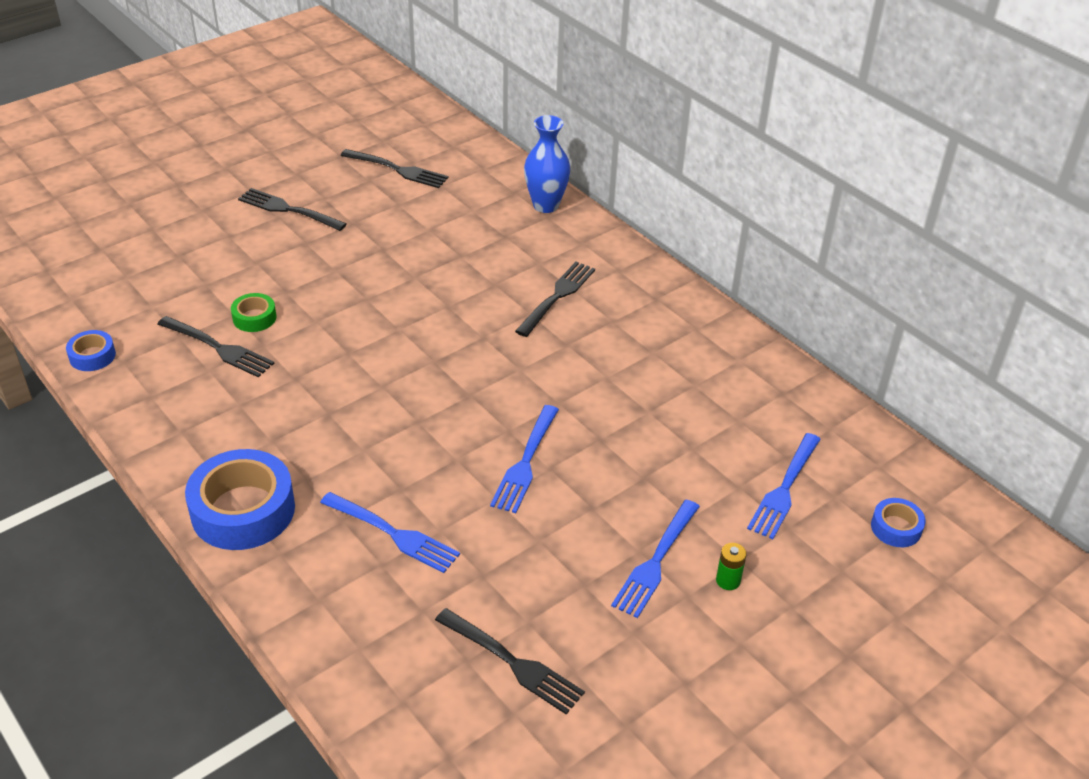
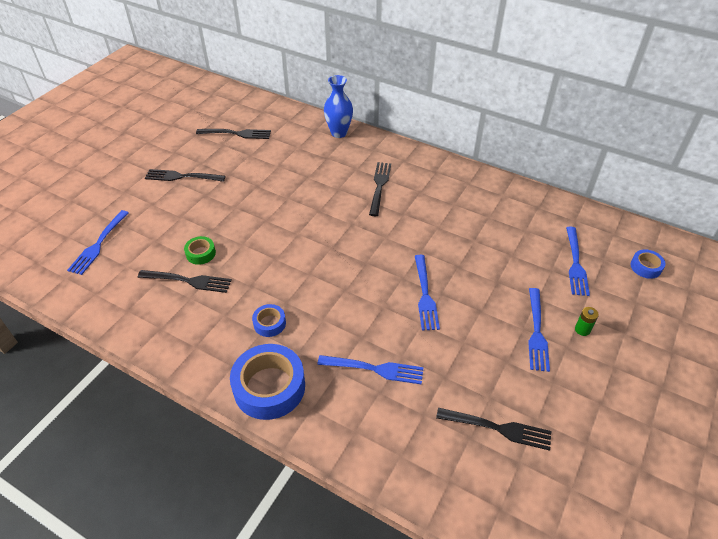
camera: 20 degrees left, 5 degrees up
(92, 356) = (103, 313): blue tape -> blue tape (269, 323)
(133, 268) = (99, 244): none -> blue fork

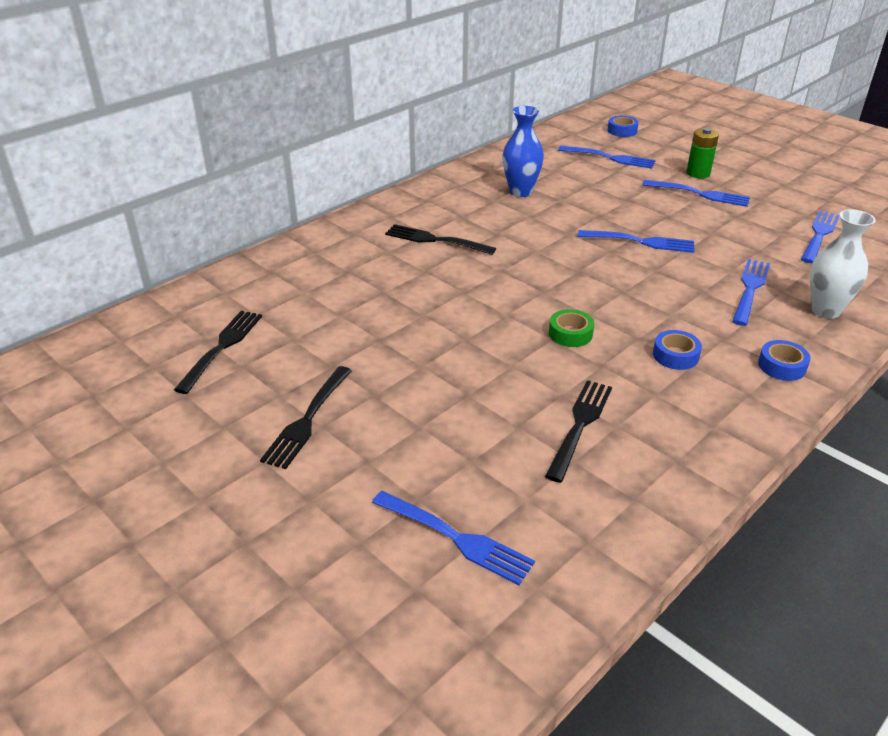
camera: 75 degrees left, 10 degrees down
(201, 253) = (520, 409): green tape -> green tape (570, 334)
(269, 387) = (781, 366): blue tape -> blue tape, size x0.49
(339, 133) = (295, 253): blue vase -> blue vase (520, 192)
(357, 422) = (825, 310): none -> white vase
(497, 428) = (819, 235): black fork -> blue fork
(582, 329) = (698, 173): green battery -> green battery, size x1.53

